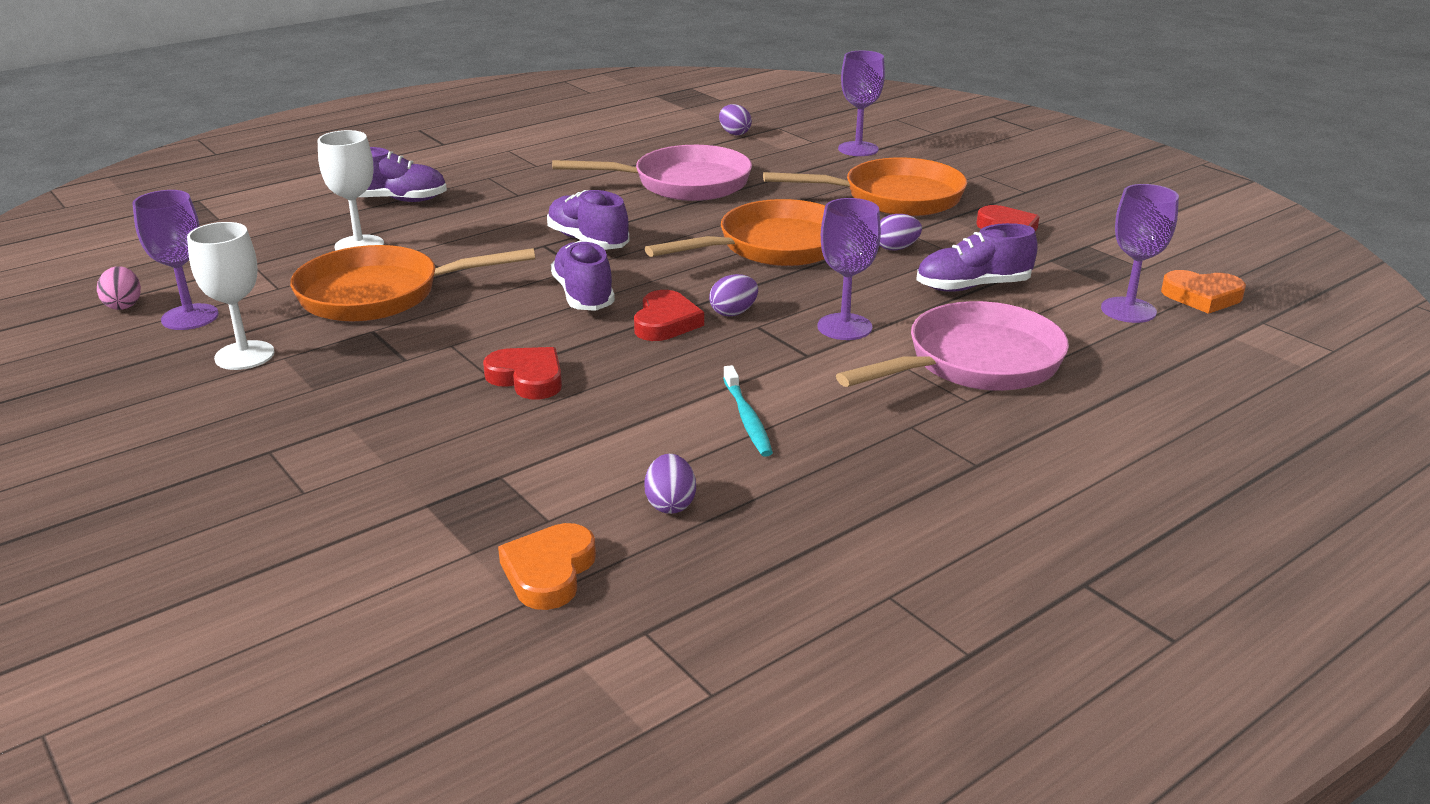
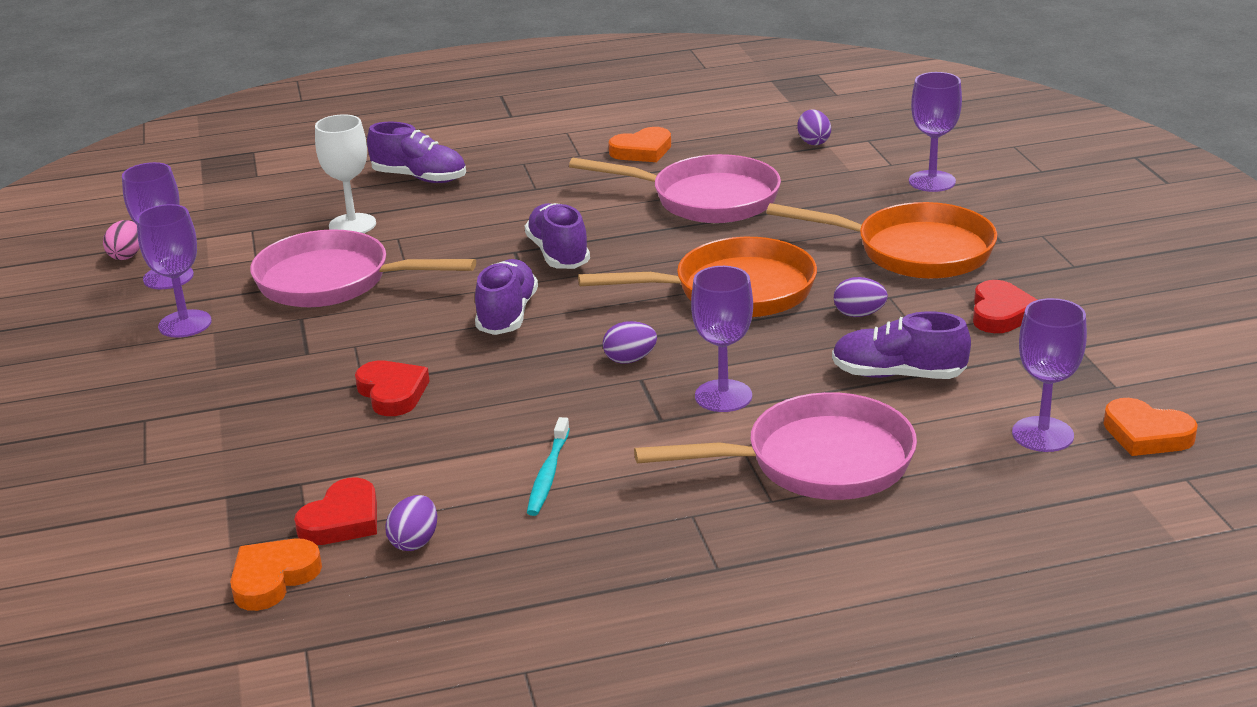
camera: 25 degrees right, 0 degrees up
(244, 355) = (185, 324): white goblet -> purple goblet
(380, 294) = (333, 281): orange pan -> pink pan
(592, 156) = (642, 151): none -> orange heart
(666, 322) = (558, 358): red heart -> red heart (342, 520)

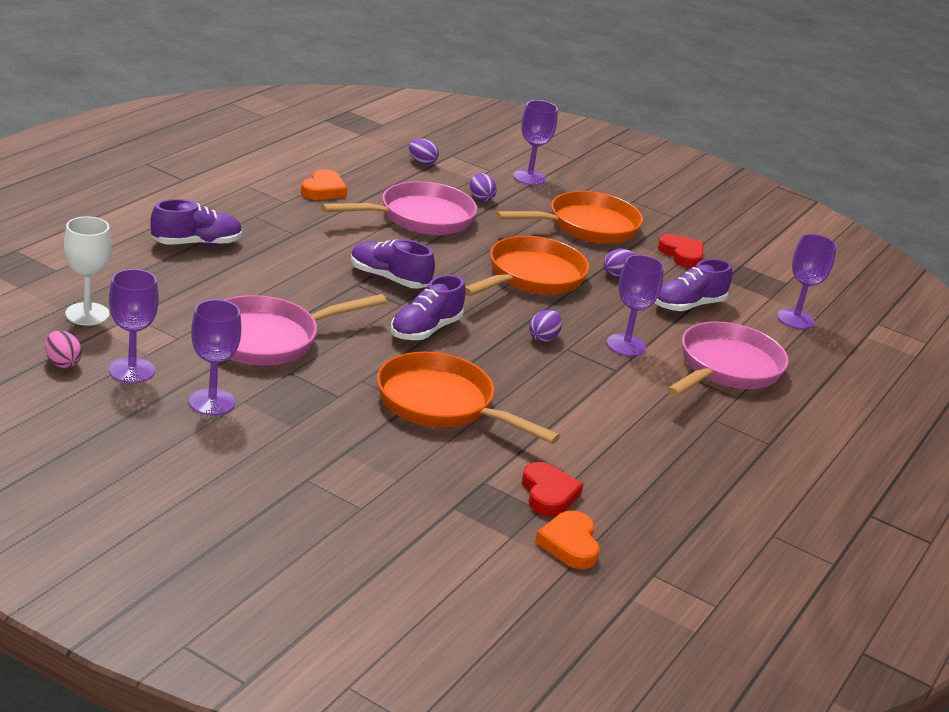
camera: 50 degrees left, 0 degrees up
(352, 225) = (208, 292): white goblet -> white goblet (87, 314)
(392, 393) = (441, 404): red heart -> orange pan
(415, 542) = (608, 490): purple egg -> purple egg (480, 198)
(507, 315) = (425, 330): purple shoe -> purple shoe turned 105 degrees counterclockwise
(548, 474) = (612, 423): turquoise toothbrush -> none
(1146, 434) = (834, 305): orange heart -> none

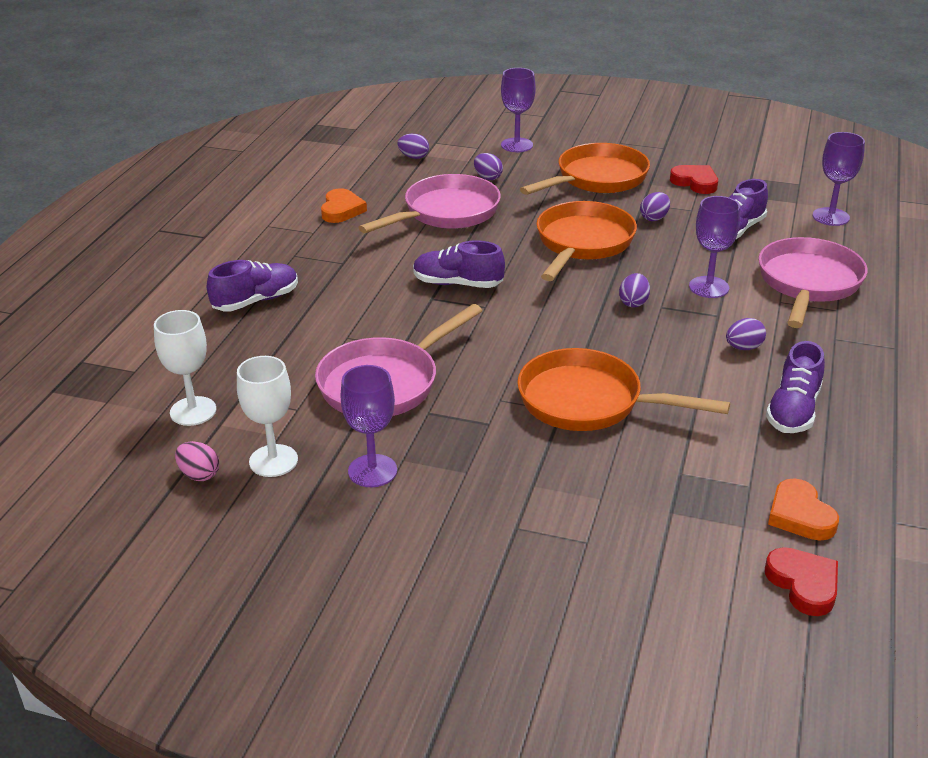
camera: 10 degrees left, 5 degrees up
(132, 370) = (273, 461): purple goblet -> white goblet
(425, 330) = (524, 327): purple shoe -> purple shoe (793, 410)
(548, 494) = (745, 467): red heart -> red heart (803, 584)
(621, 402) = (743, 347): none -> purple egg

